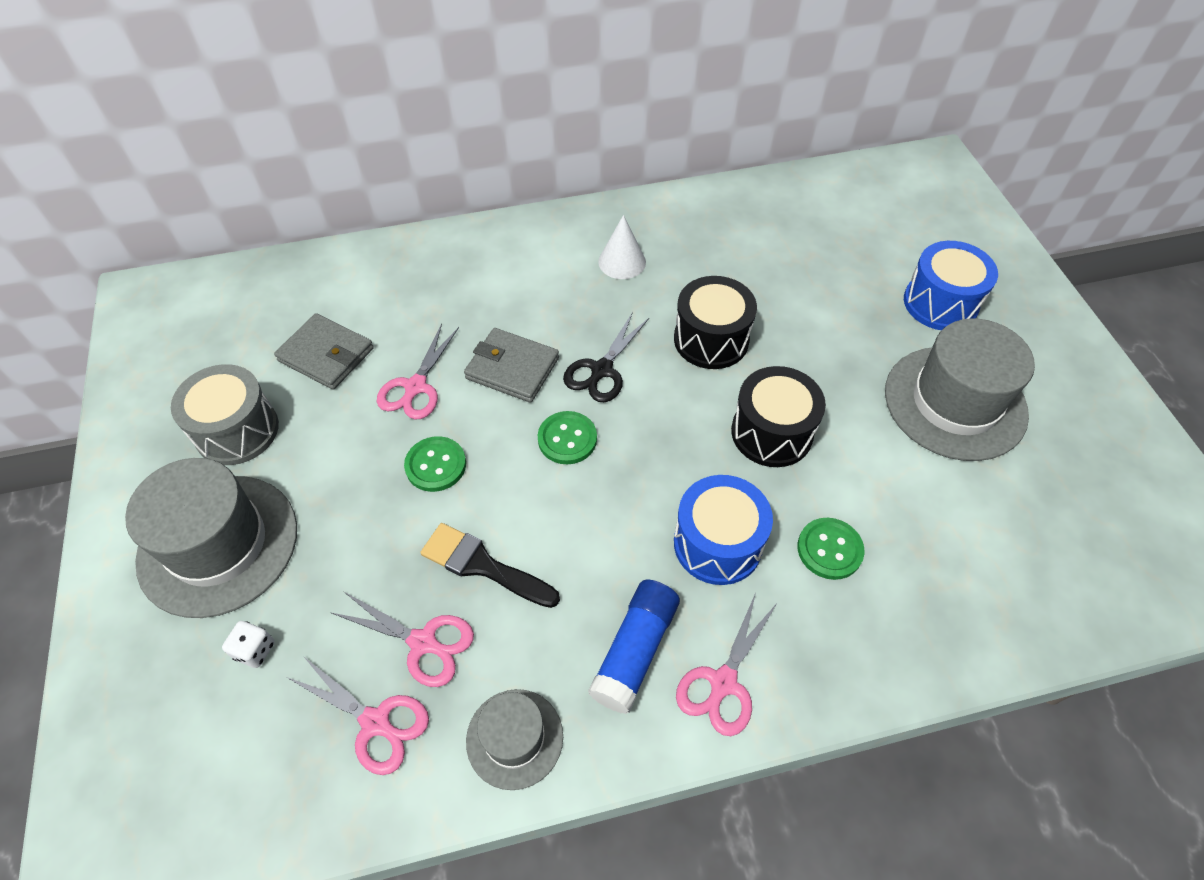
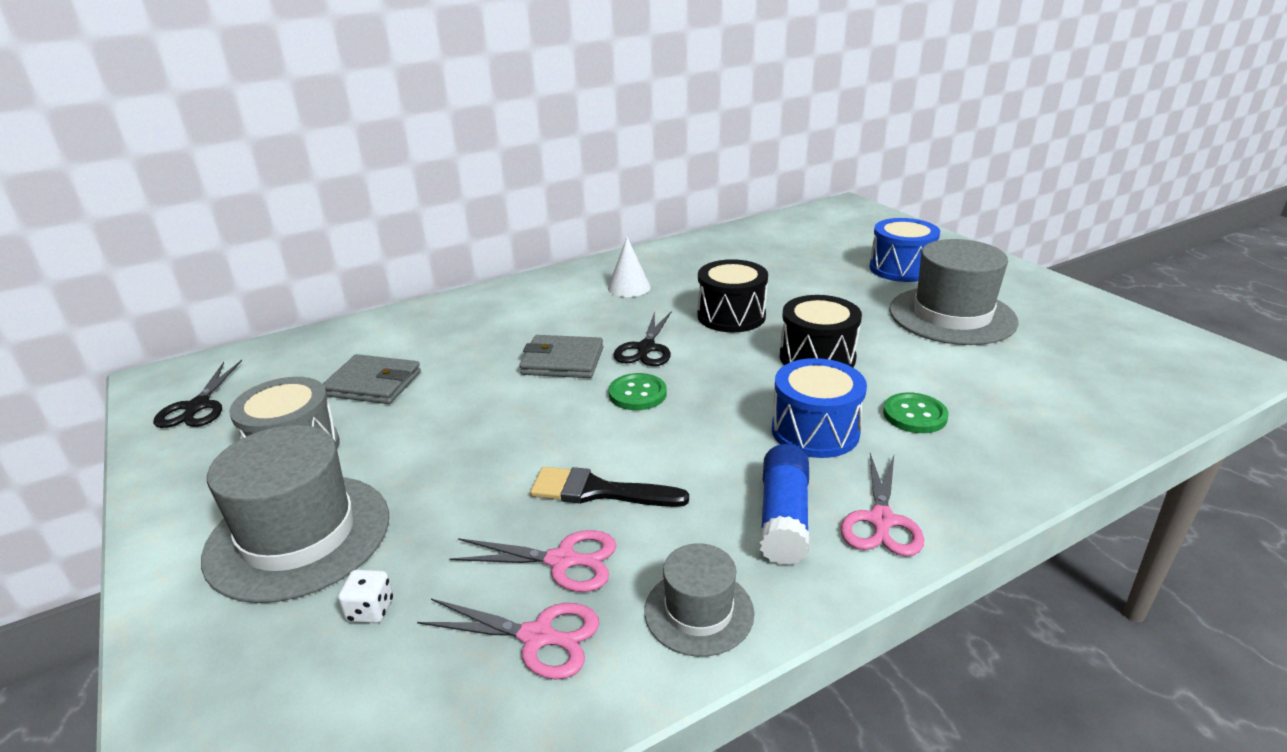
camera: 15 degrees left, 25 degrees down
(167, 346) = (197, 407): none -> black scissors
(415, 387) = (473, 388): pink scissors -> none
(436, 465) = (517, 434): green button -> none

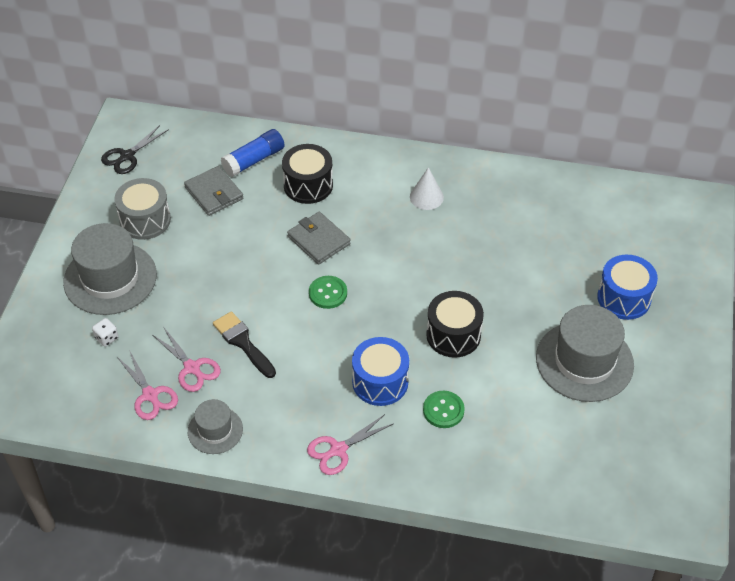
camera: 40 degrees right, 20 degrees up
(646, 349) = (371, 261): black scissors -> none
(731, 316) = (452, 266): black drum -> black drum (308, 185)
(783, 518) = (300, 416): blue glue stick -> blue glue stick (254, 160)

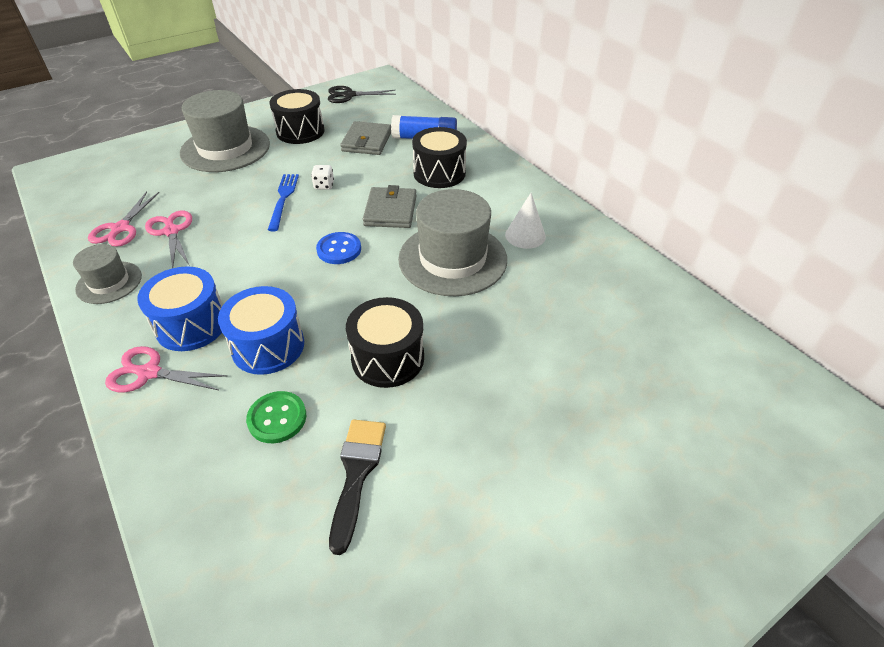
camera: 45 degrees right, 5 degrees down
(106, 338) = (163, 178): white dice -> white dice (324, 185)
(145, 220) = (300, 131): grey drum -> black drum
(192, 368) = (171, 231): pink scissors -> pink scissors turned 150 degrees clockwise
(230, 286) = (283, 199): none -> blue fork
(243, 342) = (228, 239): black brush -> black brush (357, 473)
(328, 293) = (339, 249): green button -> blue button
(584, 361) = (485, 499): grey hat -> grey hat (452, 259)
(624, 298) = (625, 468): blue drum -> blue drum (191, 325)

